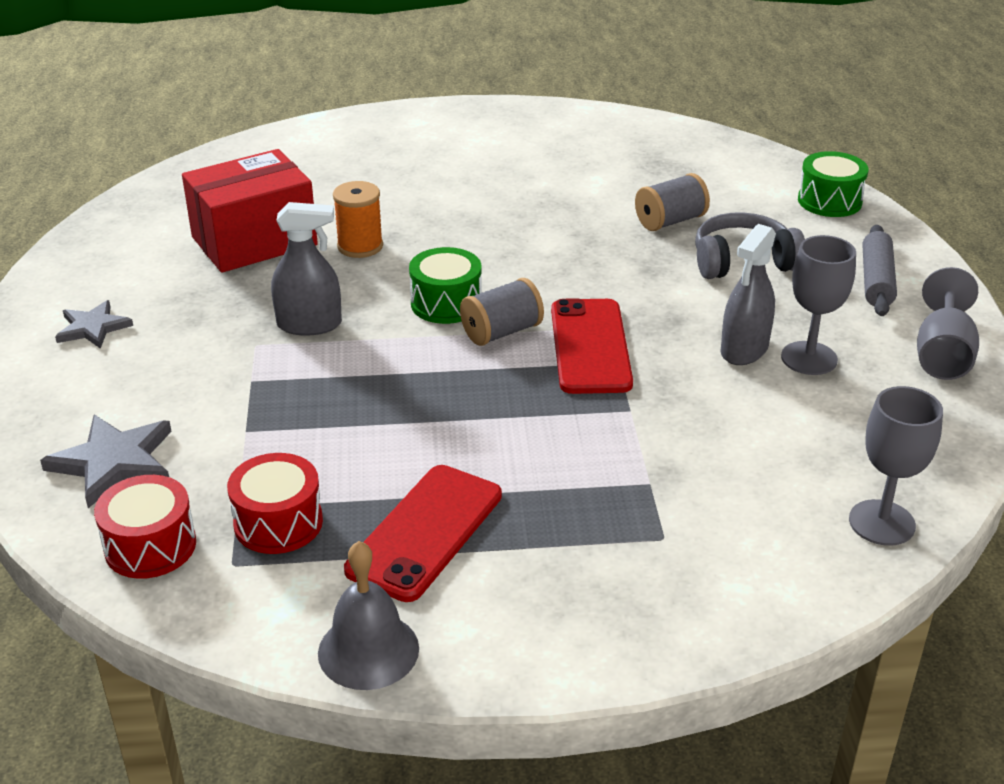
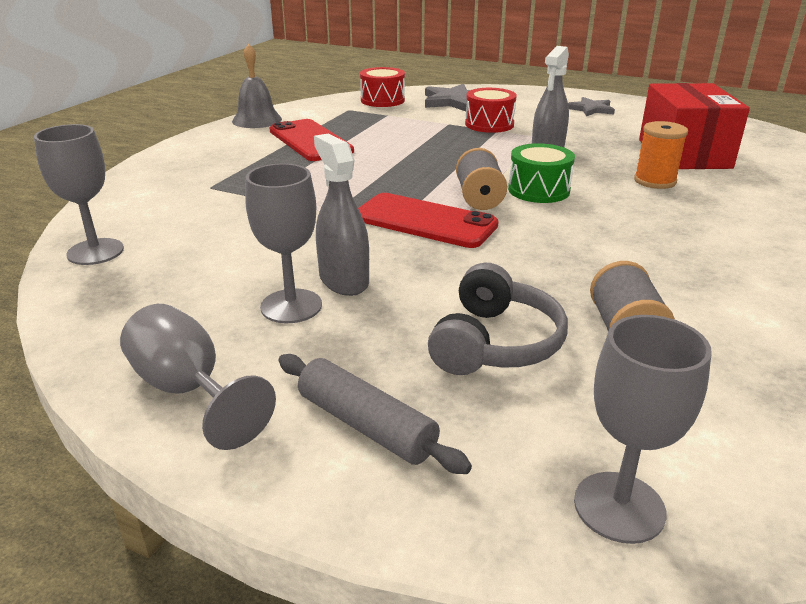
camera: 120 degrees right, 5 degrees down
(278, 523) = (364, 119): red drum -> red drum (489, 124)
(829, 201) = (619, 507): green drum -> grey goblet

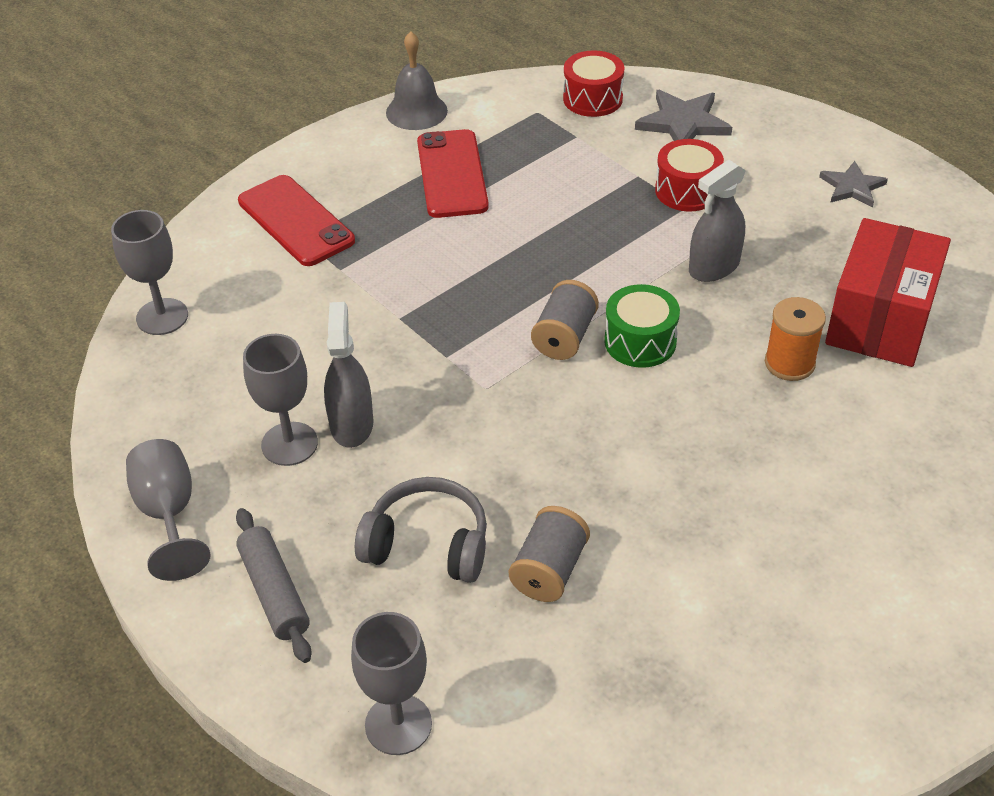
camera: 25 degrees right, 15 degrees up
(424, 221) = (480, 360): red phone -> red phone (295, 221)
(494, 343) = (427, 544): grey headphones -> grey headphones turned 120 degrees counterclockwise

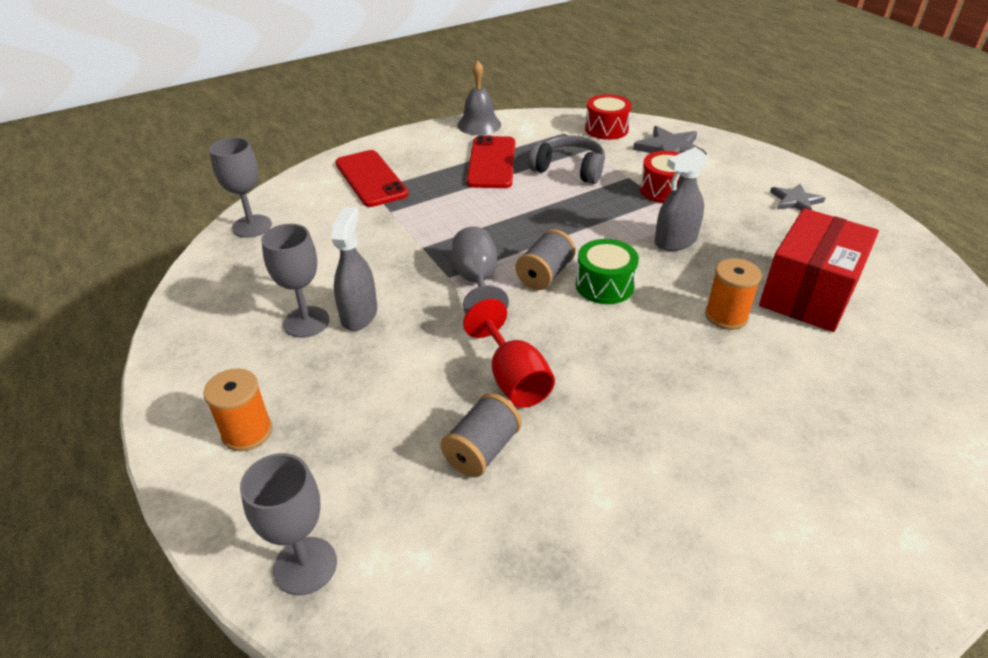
camera: 10 degrees right, 5 degrees down
(169, 513) = (193, 359): grey goblet -> grey goblet (477, 281)
(274, 592) = (247, 432): grey rolling pin -> orange spool
(427, 544) = (386, 413): grey headphones -> grey headphones (569, 169)
(561, 480) = (513, 379): none -> red goblet

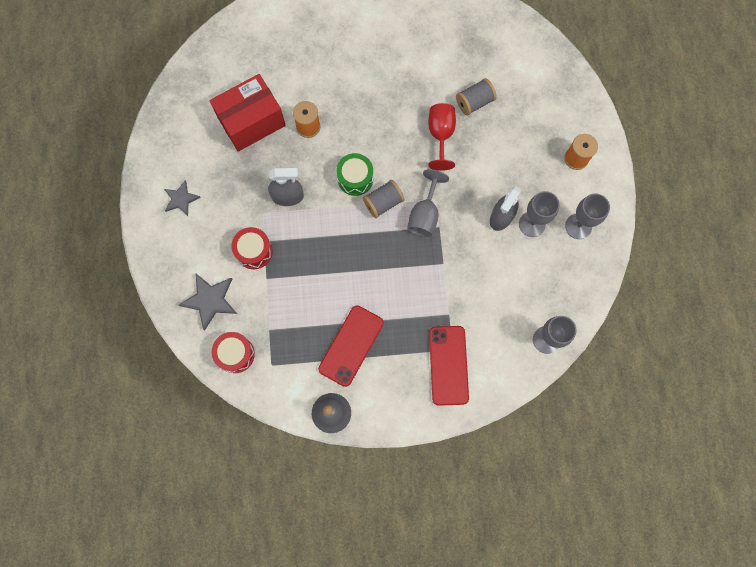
camera: 155 degrees left, 35 degrees up
(305, 565) = (563, 82): grey goblet -> grey goblet (578, 226)
(569, 169) = (301, 308): grey headphones -> none

